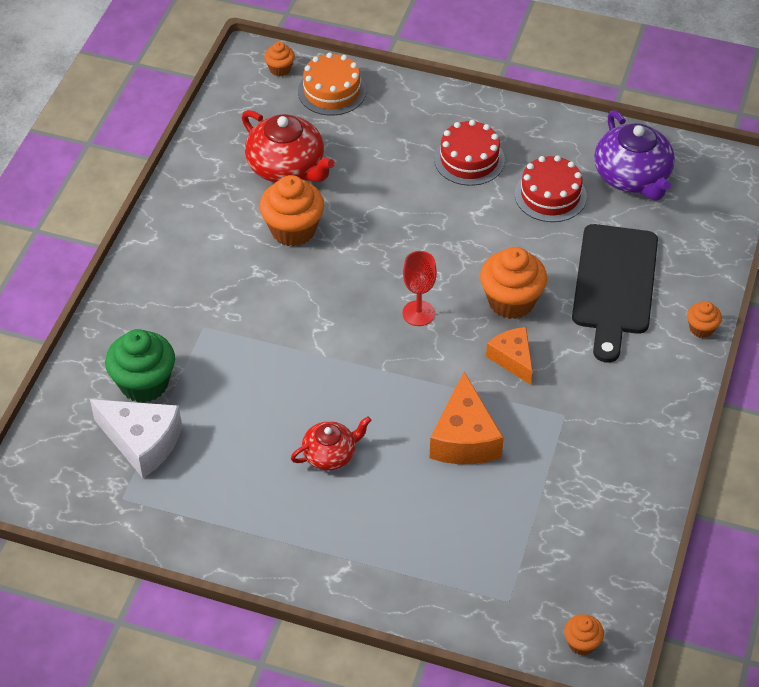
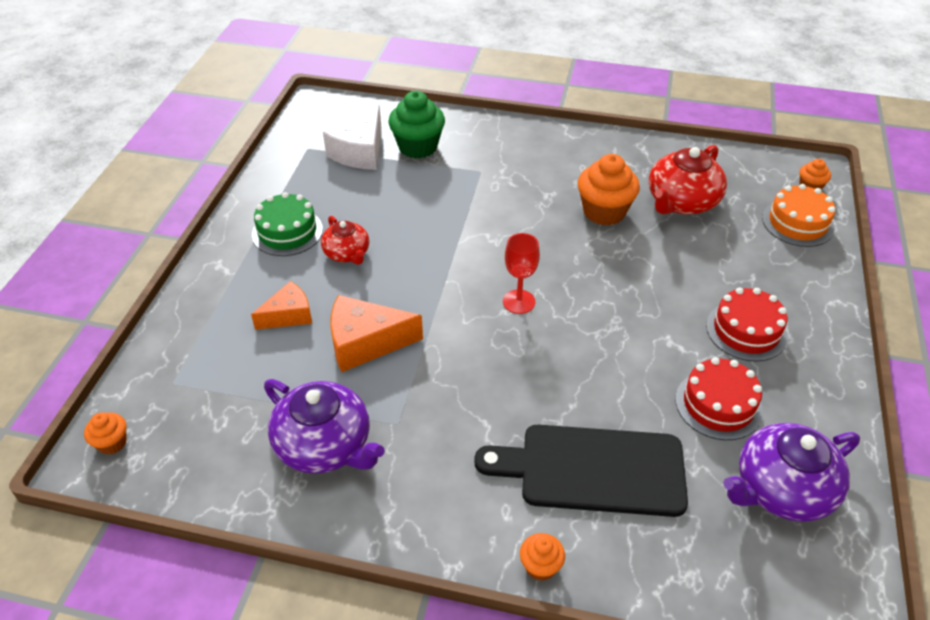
camera: 85 degrees right, 5 degrees down
(285, 513) = (287, 232): none -> green cake
(511, 301) = (548, 373): orange cupcake -> none
(513, 359) = (469, 377): orange cheese -> orange cheese (288, 315)
(587, 469) = (325, 445): none -> purple teapot

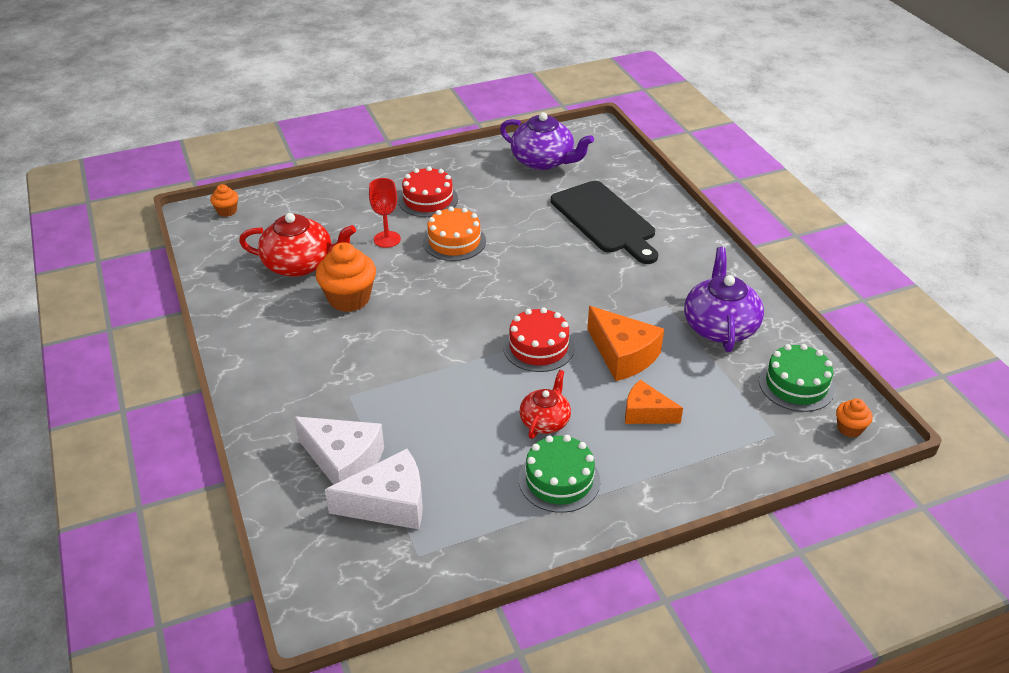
camera: 125 degrees left, 5 degrees down
(195, 446) = (796, 385): none -> green cake
(418, 147) = (343, 461): green cupcake -> white cheese
(519, 301) = (500, 300): red goblet -> red goblet (387, 239)
(540, 566) = (684, 216): orange cupcake -> none
(718, 404) = (505, 194): red cake -> red cake (538, 347)
(797, 223) = (282, 206): orange cake -> orange cake (454, 241)

